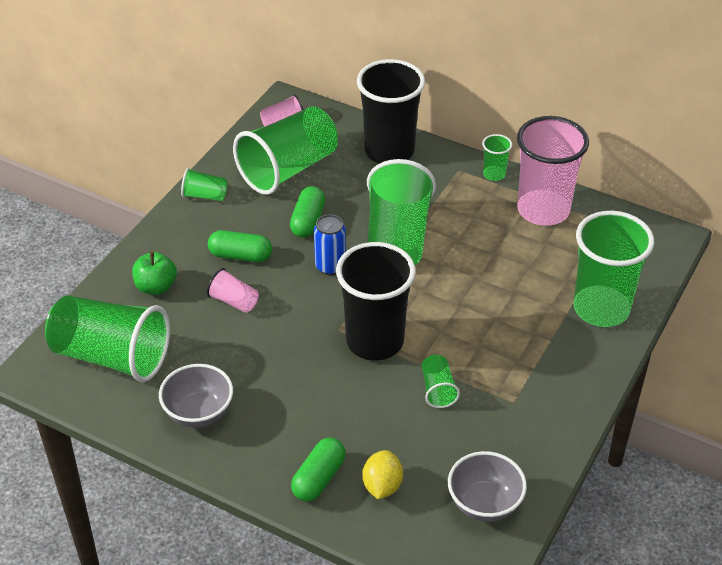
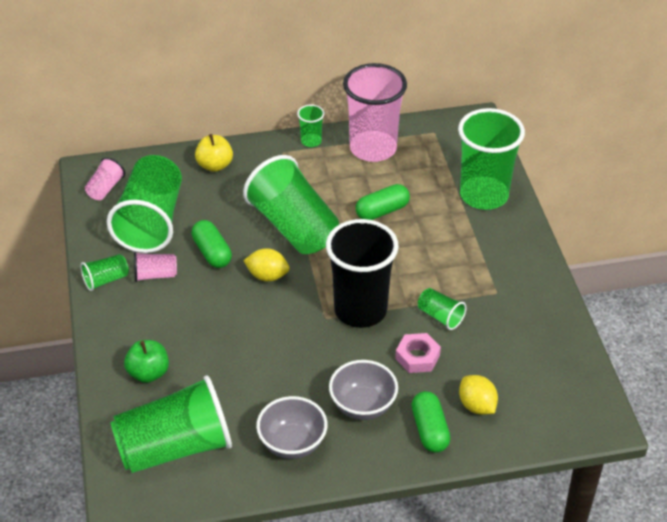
camera: 40 degrees left, 0 degrees up
(234, 301) = (224, 346): pink cup -> pink cup (155, 275)
(240, 256) = (189, 309): green capsule -> green capsule (382, 211)
(330, 266) = (267, 276): blue can -> yellow lemon
(378, 411) = (417, 357): none -> pink nut
(389, 151) = (215, 165): black cup -> yellow apple
(484, 504) = (553, 372): grey bowl -> grey bowl (363, 406)

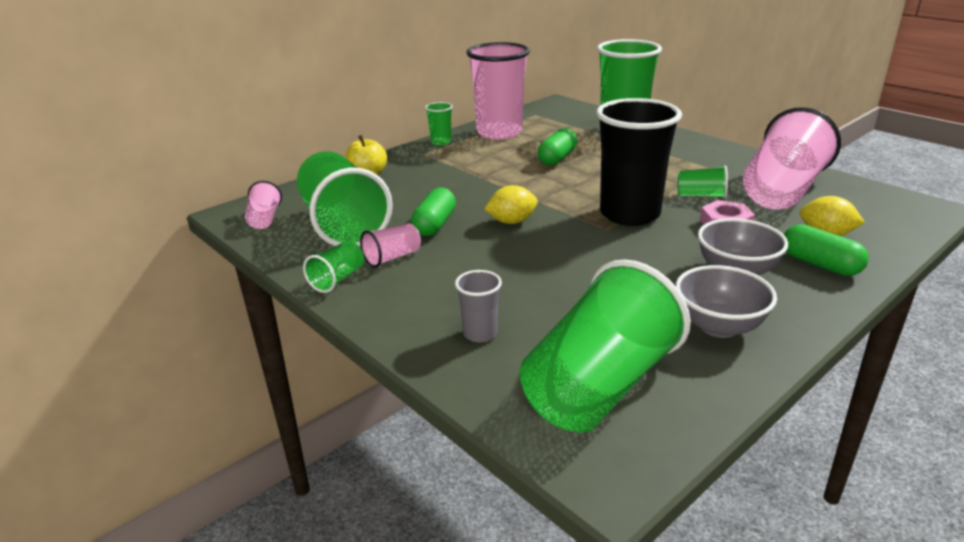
camera: 30 degrees left, 15 degrees down
(148, 373) = (480, 333): green apple -> grey cup
(212, 252) = (435, 224): green capsule -> green capsule turned 75 degrees clockwise
(293, 227) = (493, 187): green cup -> none
(513, 343) = (782, 191): none -> pink cup

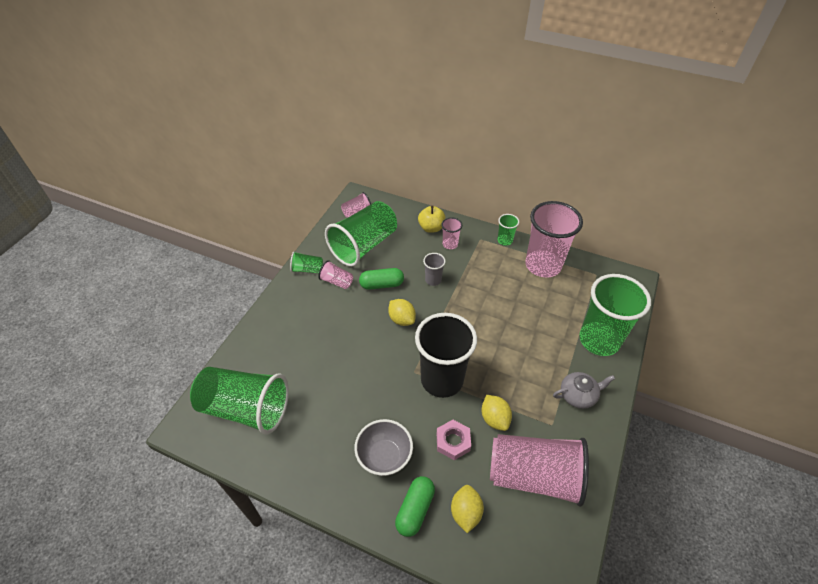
camera: 65 degrees right, 20 degrees up
(411, 170) = (450, 244): none -> pink cup
(480, 333) = (276, 345): grey cup -> grey cup (433, 280)
(557, 158) = (514, 313): green capsule -> none
(687, 152) = (578, 395): none -> grey teapot
(701, 196) = (494, 419): green cup -> yellow lemon
(719, 326) = (315, 455): grey bowl -> none

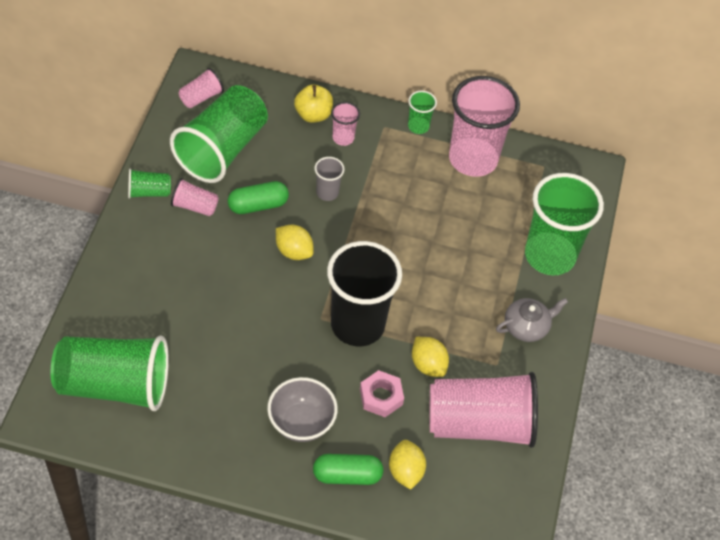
camera: 15 degrees left, 5 degrees up
(415, 509) = (347, 475): green capsule -> green capsule turned 75 degrees clockwise

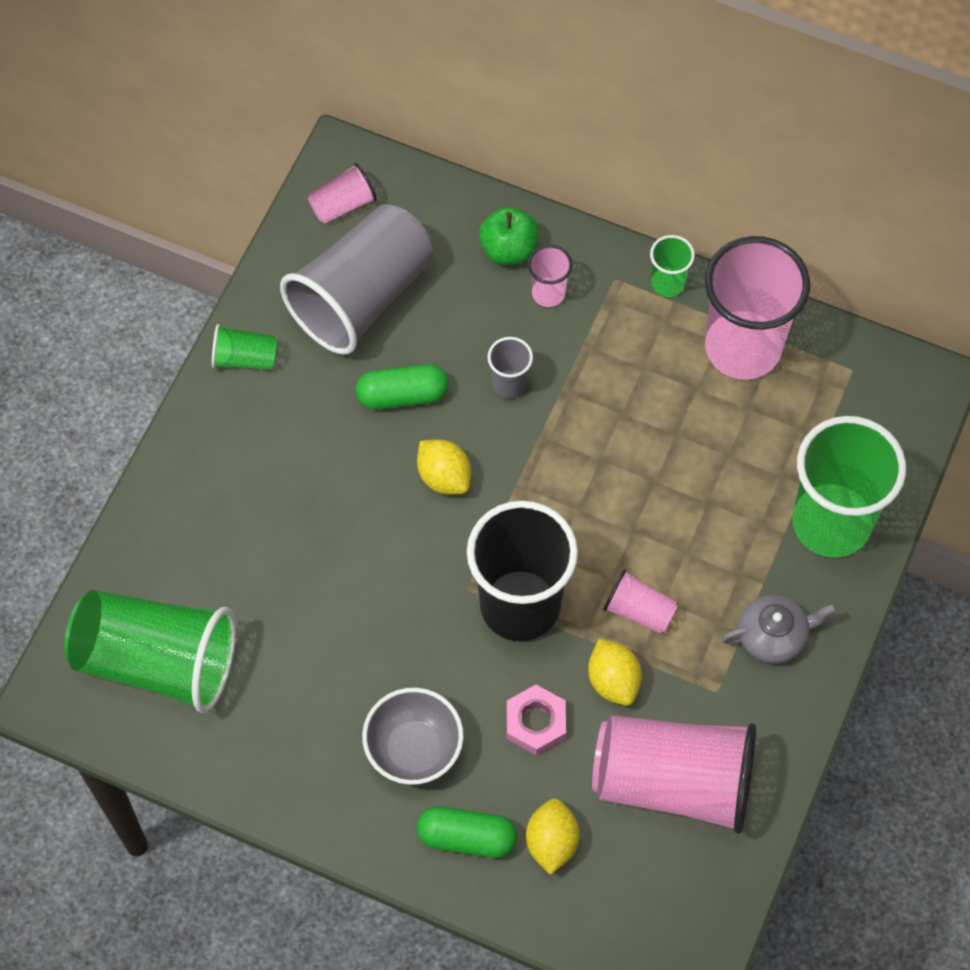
camera: 15 degrees right, 10 degrees up
(194, 206) = (309, 388): pink cup -> pink cup (639, 610)
(222, 149) = (362, 297): green cup -> grey cup
(313, 115) = (509, 249): yellow apple -> green apple

